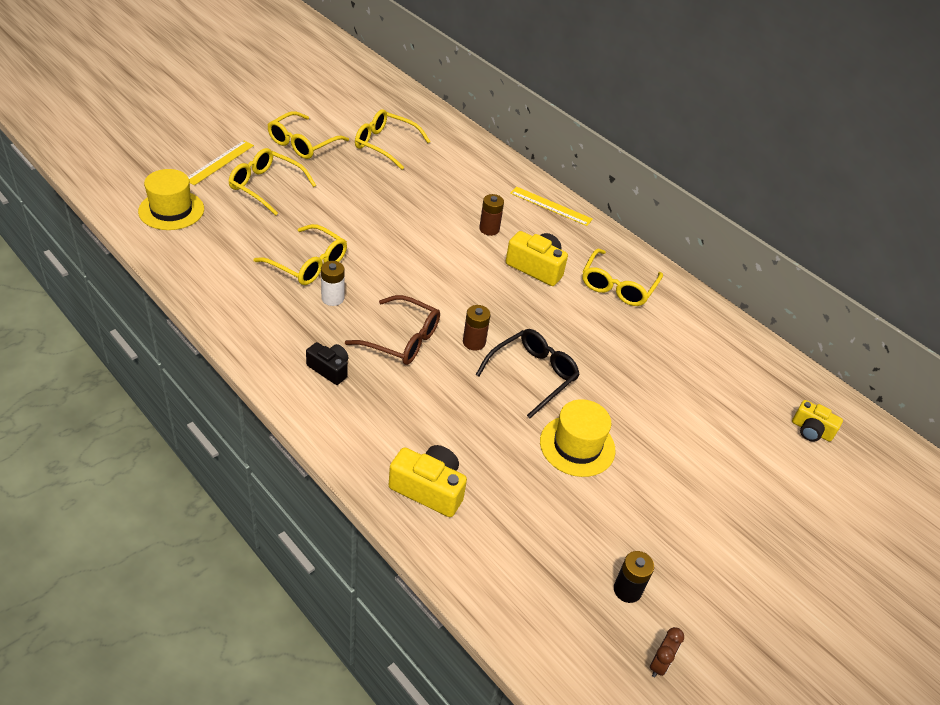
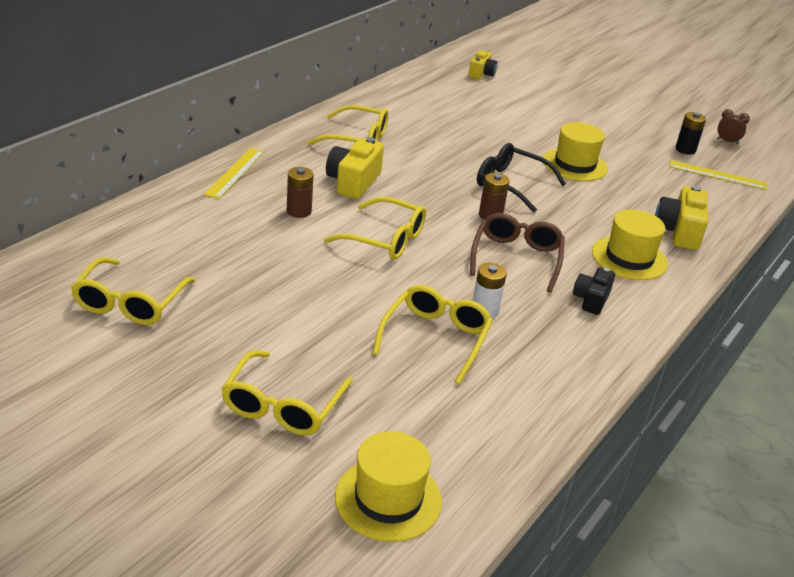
camera: 100 degrees left, 10 degrees down
(219, 162) = (234, 473): yellow ruler -> yellow ruler (717, 175)
(302, 143) = (148, 386): yellow glasses -> yellow glasses (385, 239)
(387, 423) = (629, 258): none -> yellow hat

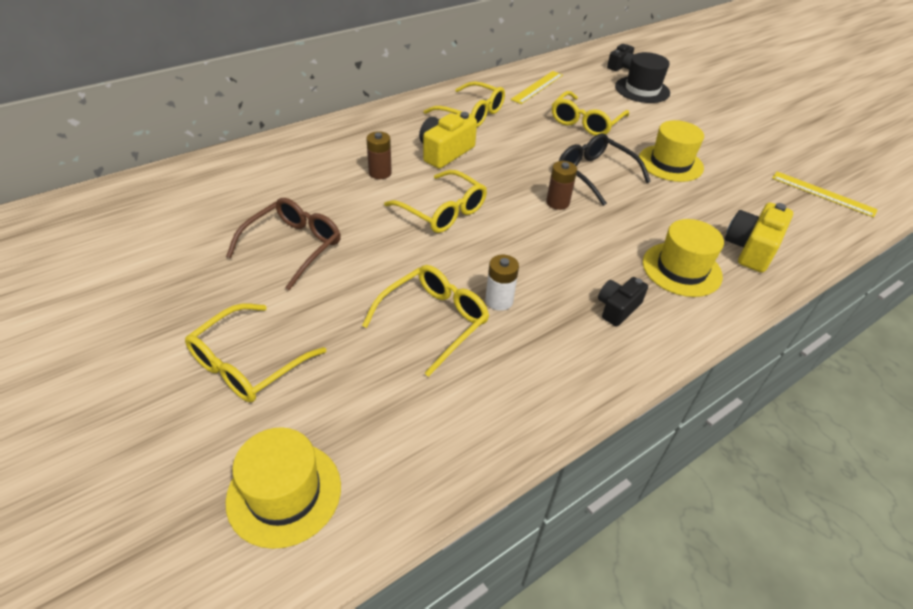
camera: 20 degrees right, 10 degrees up
(130, 303) = (183, 235): yellow glasses -> yellow glasses (585, 122)
(235, 172) = (346, 130): yellow ruler -> yellow ruler (537, 87)
(481, 74) = (621, 66): yellow camera -> black camera
(514, 95) = (642, 90): none -> black hat
(516, 258) = (561, 250): brown glasses -> brown glasses (293, 246)
(685, 149) = (798, 162): black battery -> none
(727, 141) = (849, 160): brown clock -> none

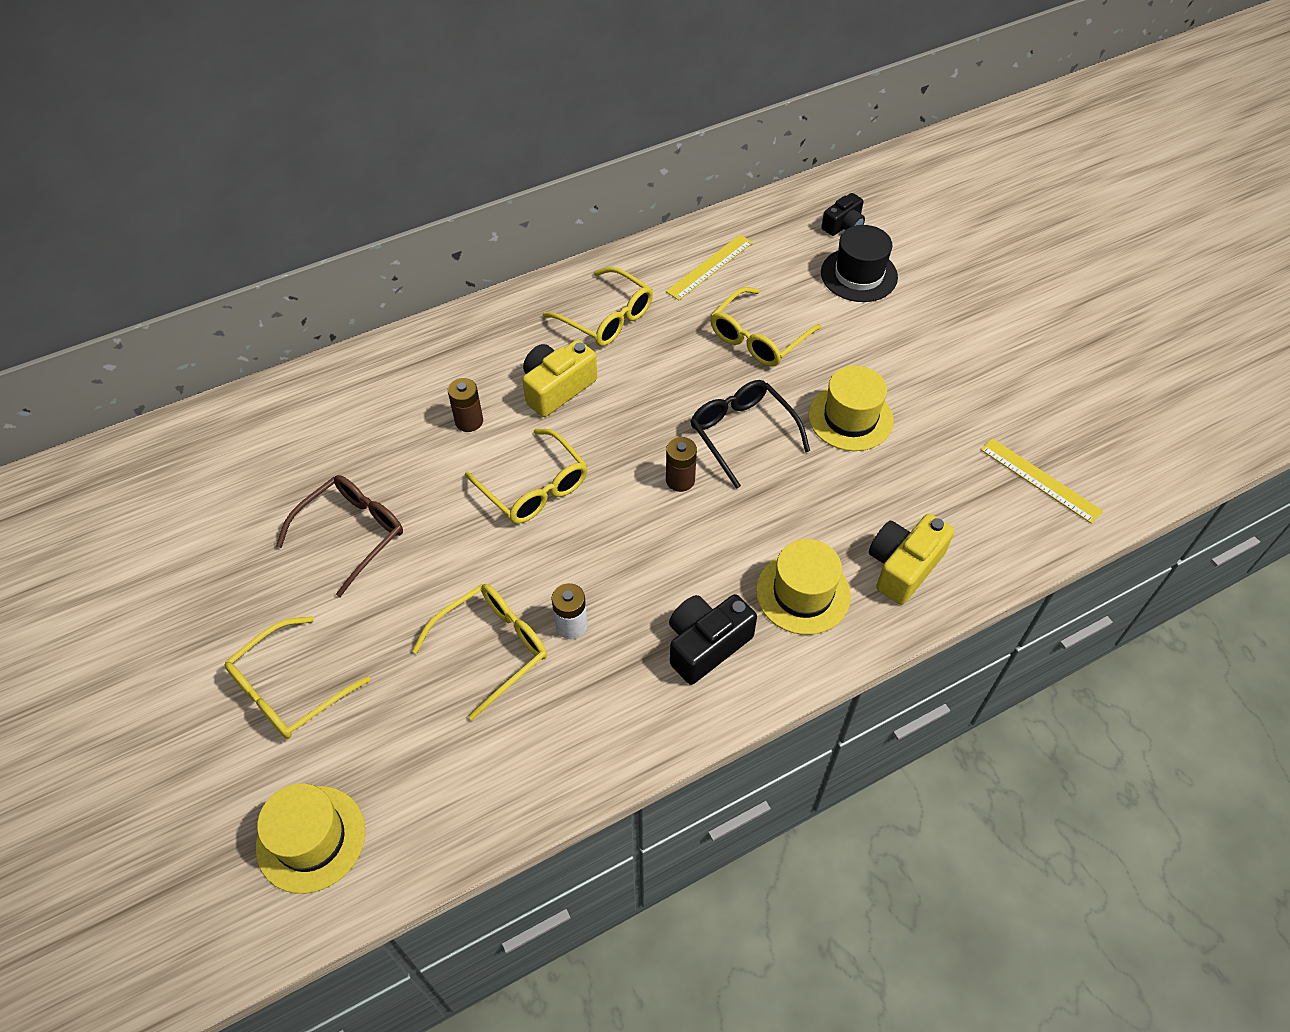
camera: 10 degrees right, 10 degrees up
(617, 308) = (706, 645): black camera -> black camera, size x1.55

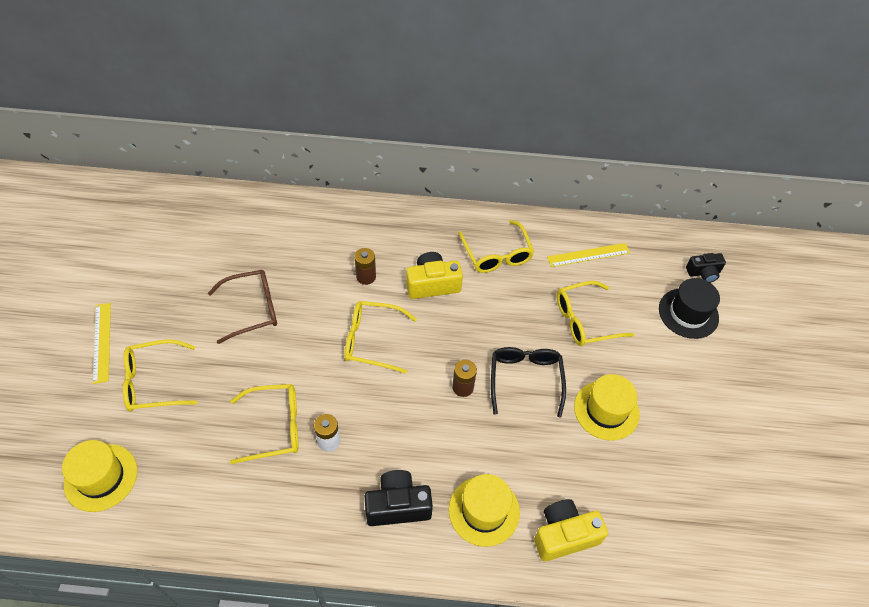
camera: 30 degrees right, 0 degrees up
(534, 487) = (372, 340): yellow glasses -> yellow glasses turned 105 degrees clockwise
(1040, 480) = (711, 535): yellow ruler -> yellow ruler (102, 342)

